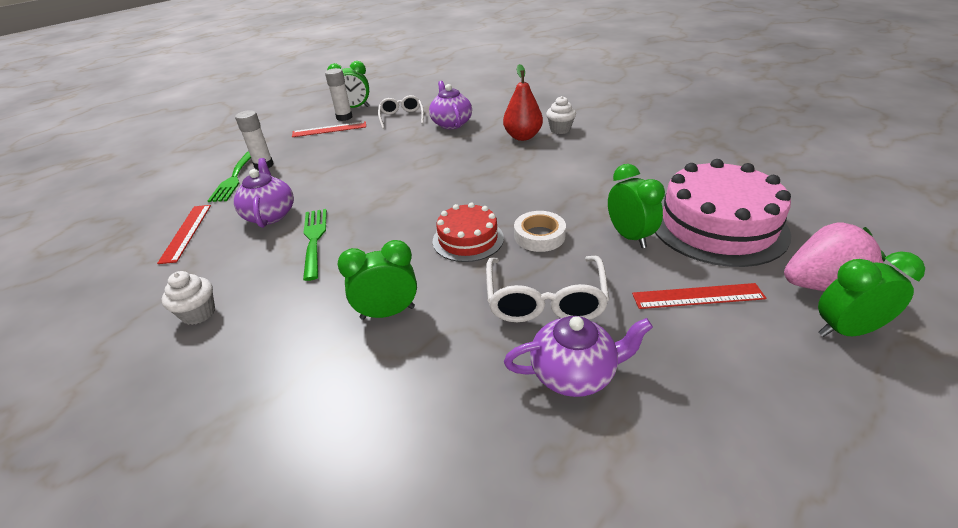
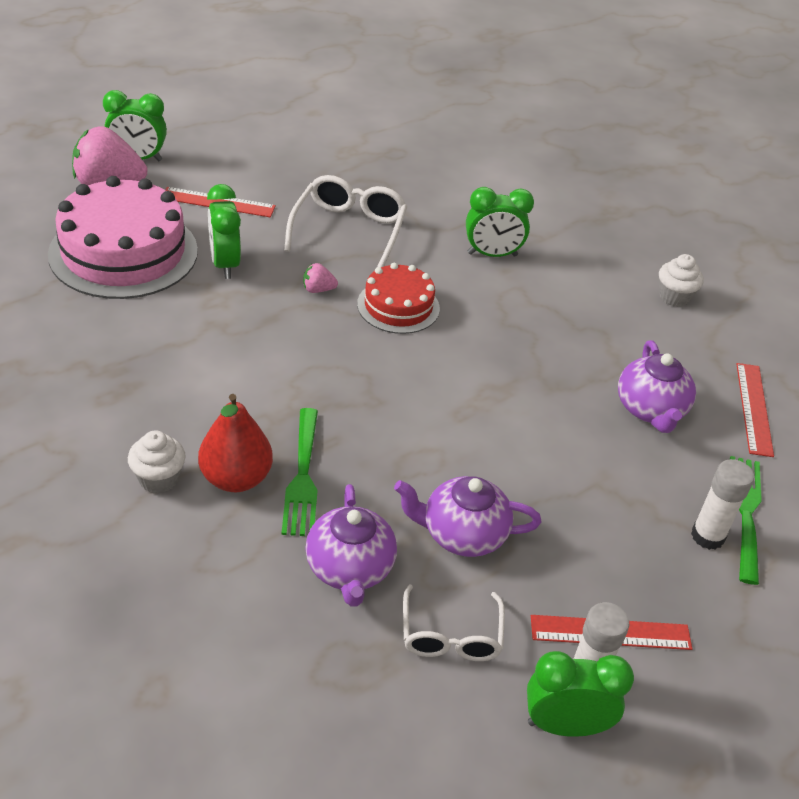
camera: 175 degrees left, 5 degrees up
(314, 239) = (579, 353): green fork -> green fork (302, 477)
(539, 236) = (318, 290): white tape -> pink strawberry
(574, 373) = (356, 183): purple teapot -> purple teapot (462, 534)

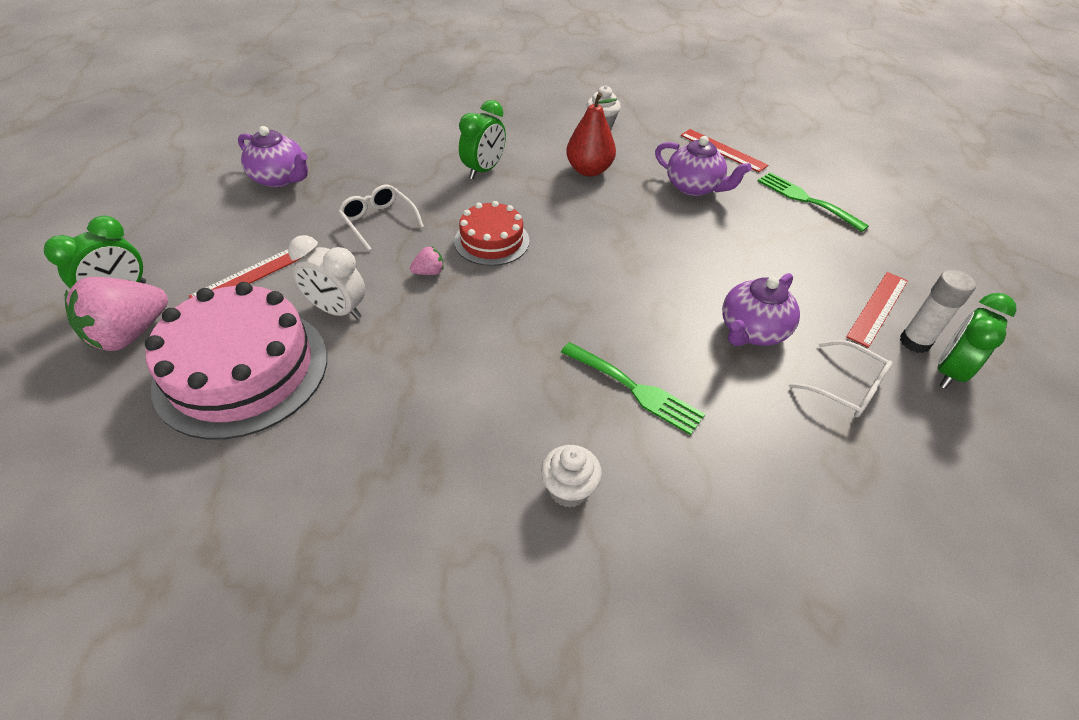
camera: 50 degrees left, 5 degrees up
(225, 264) = (338, 310): green clock -> white clock
(236, 478) = (607, 433): red pear -> red pear (589, 170)
(318, 290) = (429, 272): pink strawberry -> pink strawberry turned 150 degrees counterclockwise
(349, 230) = (378, 221): white glasses -> white glasses, size x0.66
(349, 569) = (751, 411): purple teapot -> purple teapot (280, 178)
(707, 536) = (817, 224): white glue stick -> none

